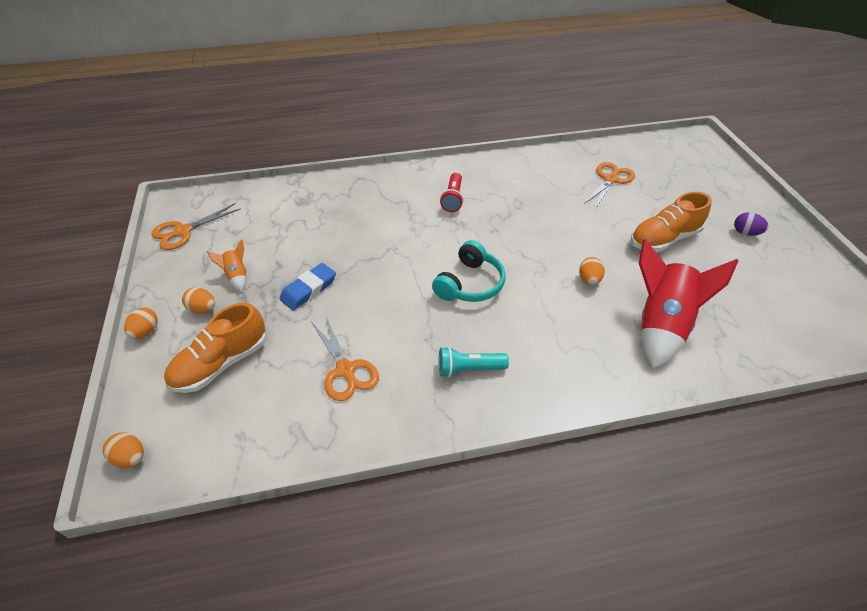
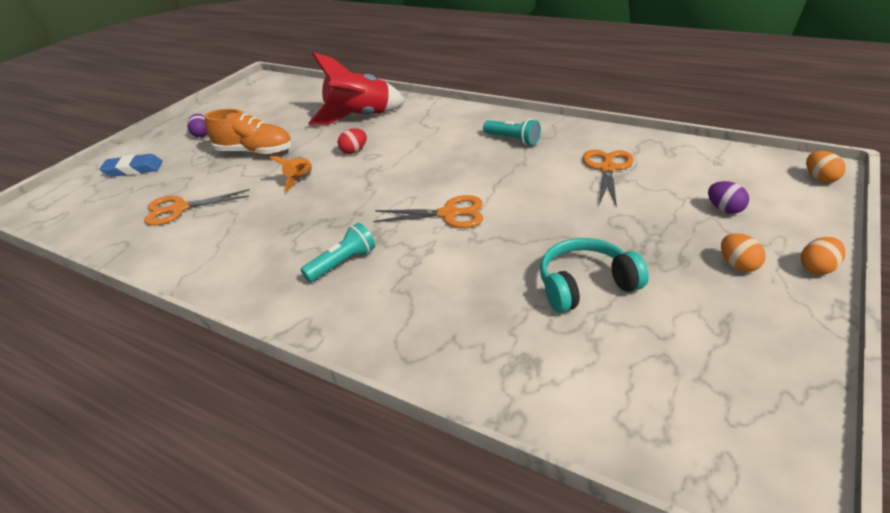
camera: 135 degrees left, 10 degrees down
(183, 231) = (759, 403): orange scissors -> orange scissors (448, 214)
(221, 363) = (724, 209): orange shoe -> purple egg
(236, 276) = (683, 286): orange rocket -> orange rocket (300, 179)
(309, 289) = (600, 236): blue eraser -> blue eraser (133, 169)
(453, 199) = (343, 263): red flashlight -> turquoise flashlight
(470, 284) = (443, 182): turquoise headphones -> turquoise headphones (585, 285)
(589, 280) = (354, 151): orange egg -> red egg

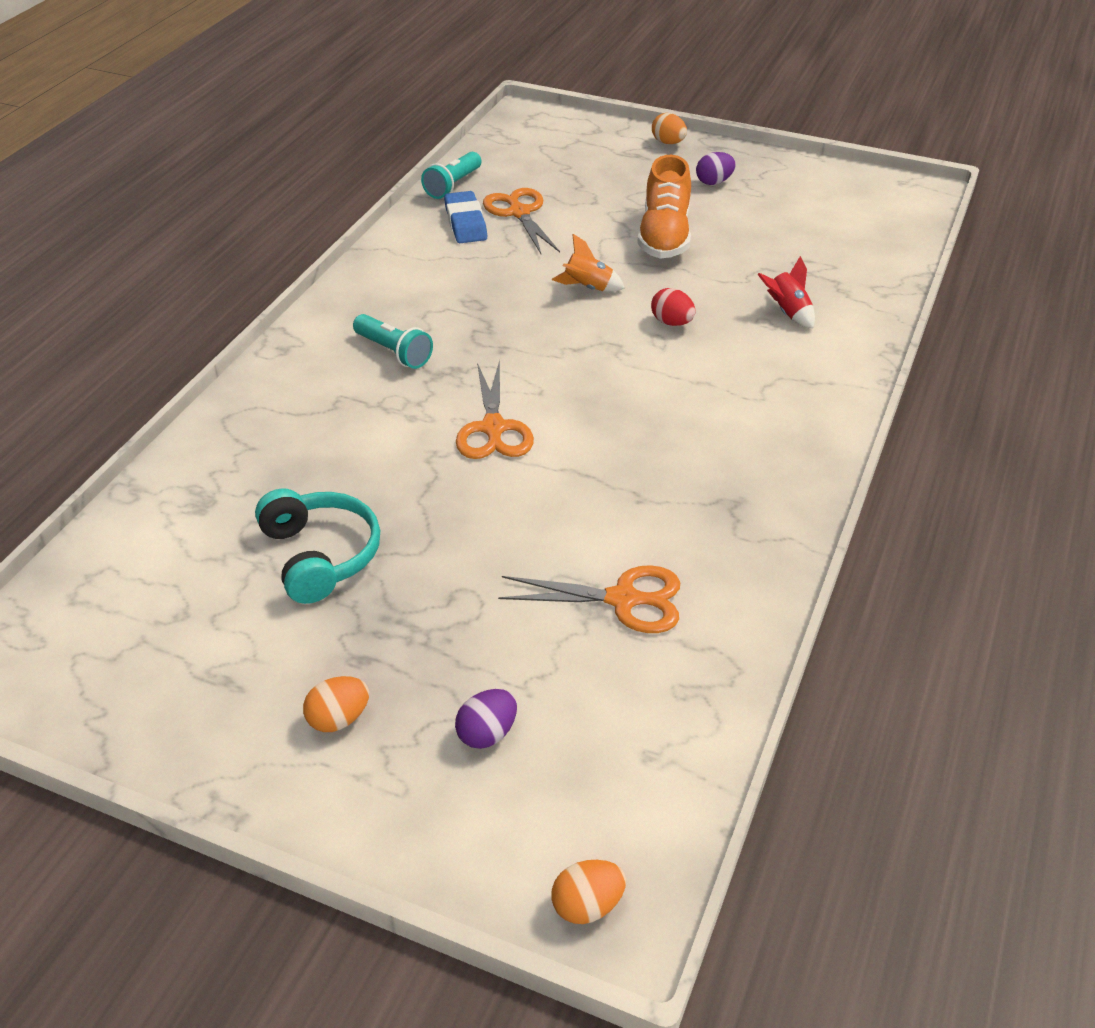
camera: 80 degrees right, 5 degrees up
(133, 169) = (614, 156): blue eraser -> blue eraser (465, 223)
(360, 117) = (787, 312): red rocket -> red rocket, size x0.45
(513, 140) = (721, 486): turquoise flashlight -> turquoise flashlight (453, 185)
(817, 268) = (317, 813): orange egg -> orange egg (668, 143)

